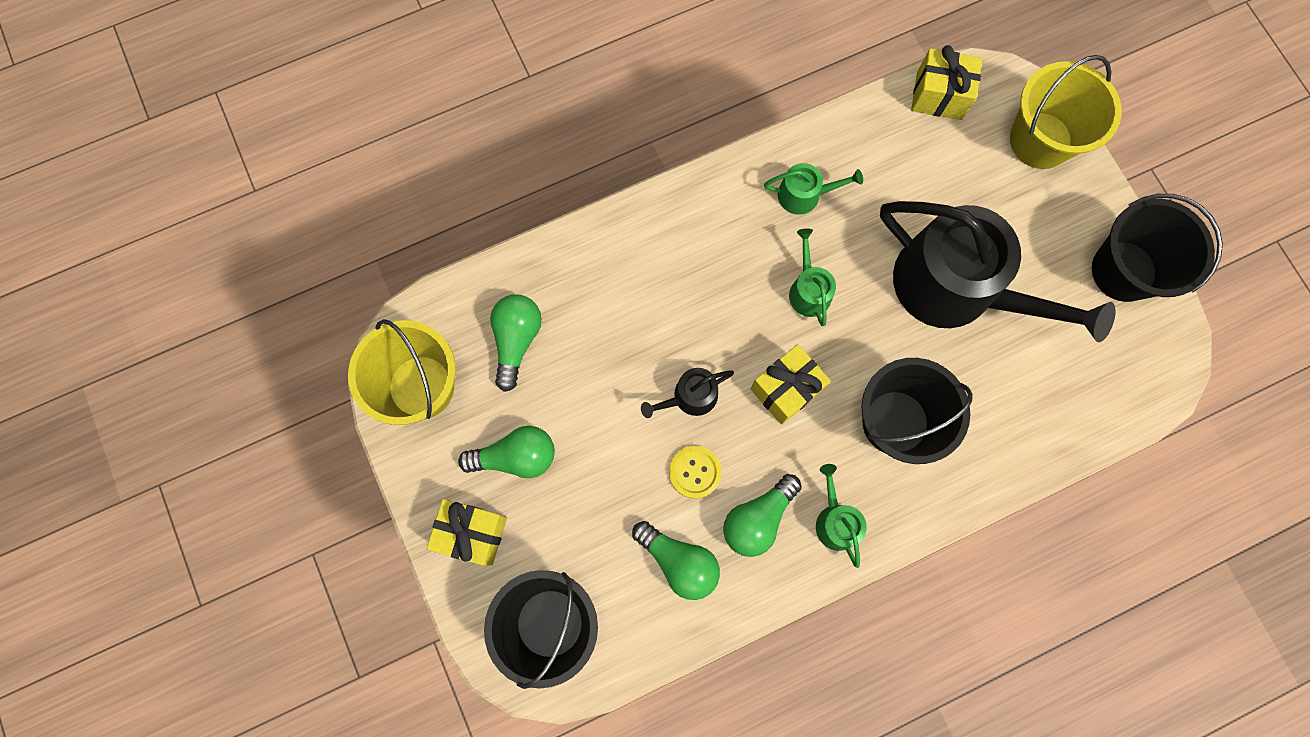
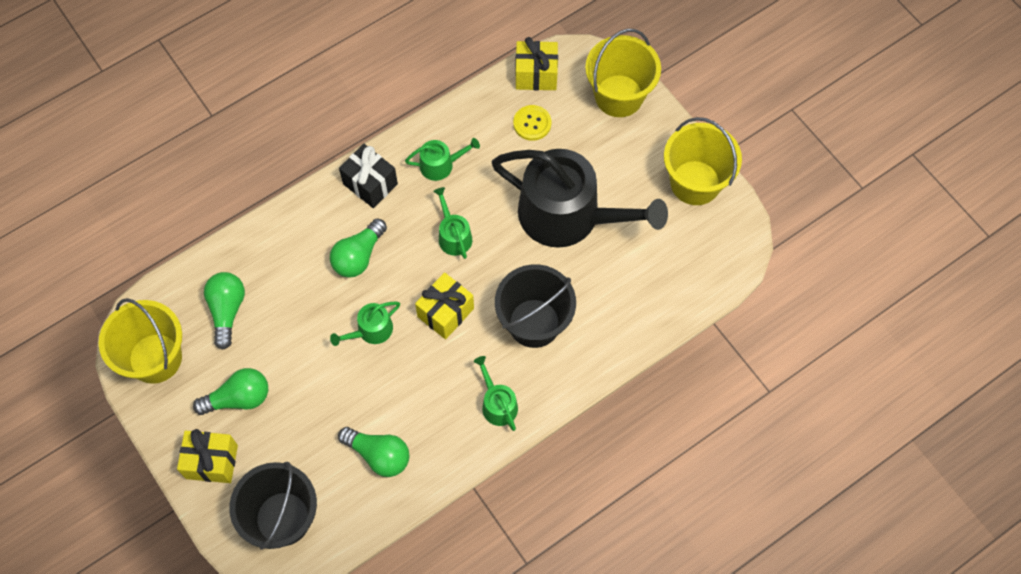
camera: 10 degrees left, 10 degrees down
(690, 397) = (371, 330): black watering can -> green watering can
(694, 472) = (382, 386): yellow button -> yellow button (532, 123)
(713, 205) = (370, 184): none -> black gift
(758, 519) = (436, 412): green light bulb -> green light bulb (359, 256)
(1123, 271) = (695, 182): black bucket -> yellow bucket

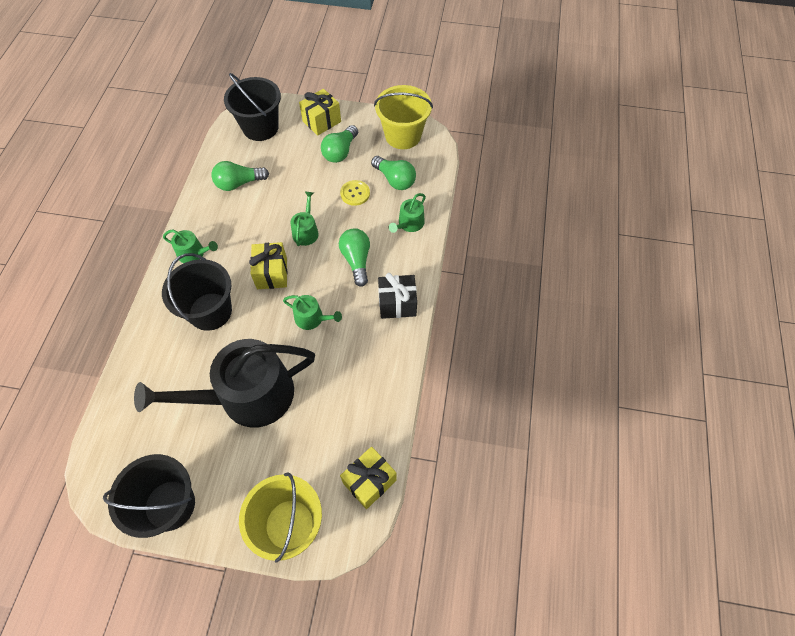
camera: 135 degrees right, 5 degrees down
(441, 165) = (367, 354): green watering can -> green watering can (409, 224)
(532, 123) = (335, 439): yellow button -> yellow button (355, 193)
(695, 182) = (170, 505): yellow bucket -> black bucket

